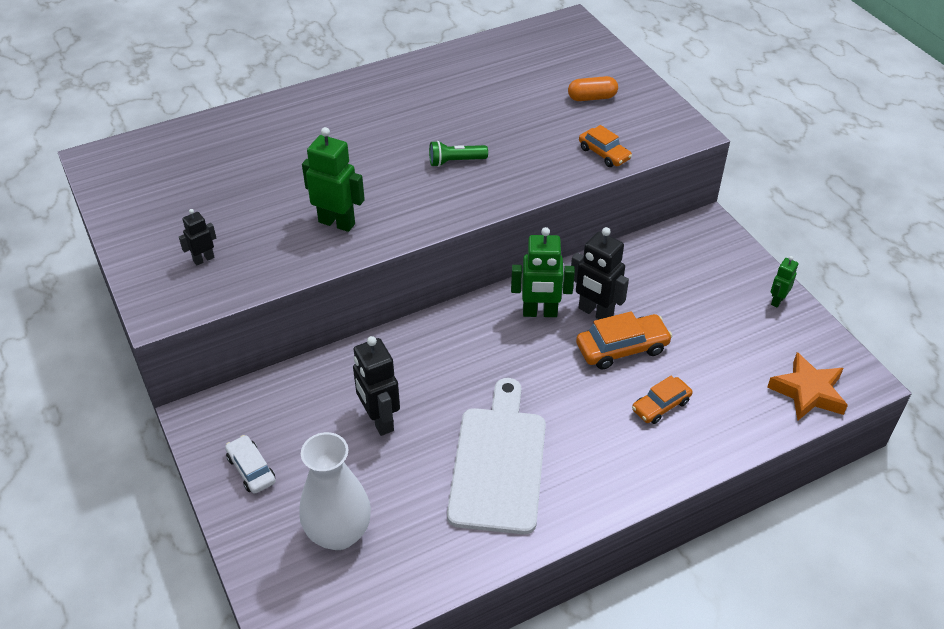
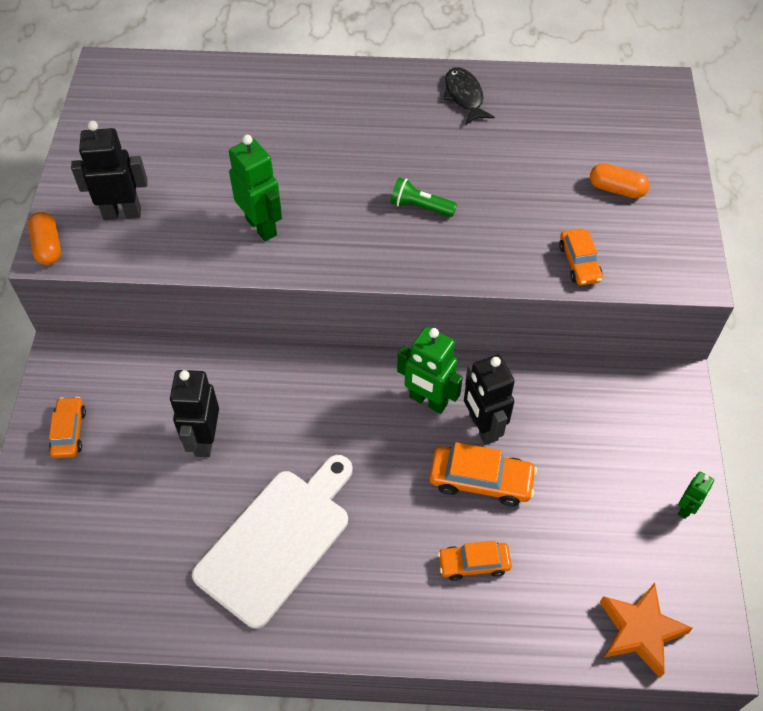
camera: 30 degrees right, 10 degrees up
(154, 310) = (48, 246): none -> orange capsule
(203, 259) = (122, 213): black robot -> black robot, size x1.82
(251, 469) = (69, 432): white car -> orange car
(339, 533) = (96, 533): white vase -> none
(428, 76) = (464, 96): none -> black fish
(777, 300) = (686, 508): green robot -> green robot turned 150 degrees clockwise

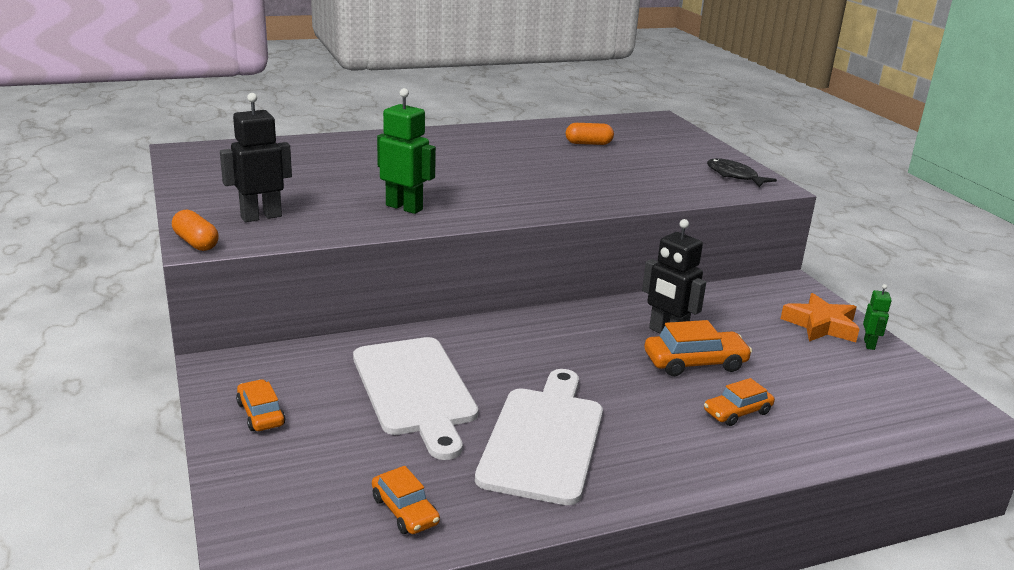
camera: 25 degrees left, 30 degrees down
(204, 440) = (415, 390): black robot -> white cutting board
(420, 207) = (534, 183): green flashlight -> none
(428, 401) = (607, 327): green robot -> none
(464, 96) = (517, 135): black fish -> black fish (734, 176)
(579, 263) = (685, 191): orange car -> orange car (405, 511)
(616, 189) = (676, 159): orange capsule -> orange capsule (588, 143)
(640, 631) = (910, 419): orange star -> orange star (821, 325)

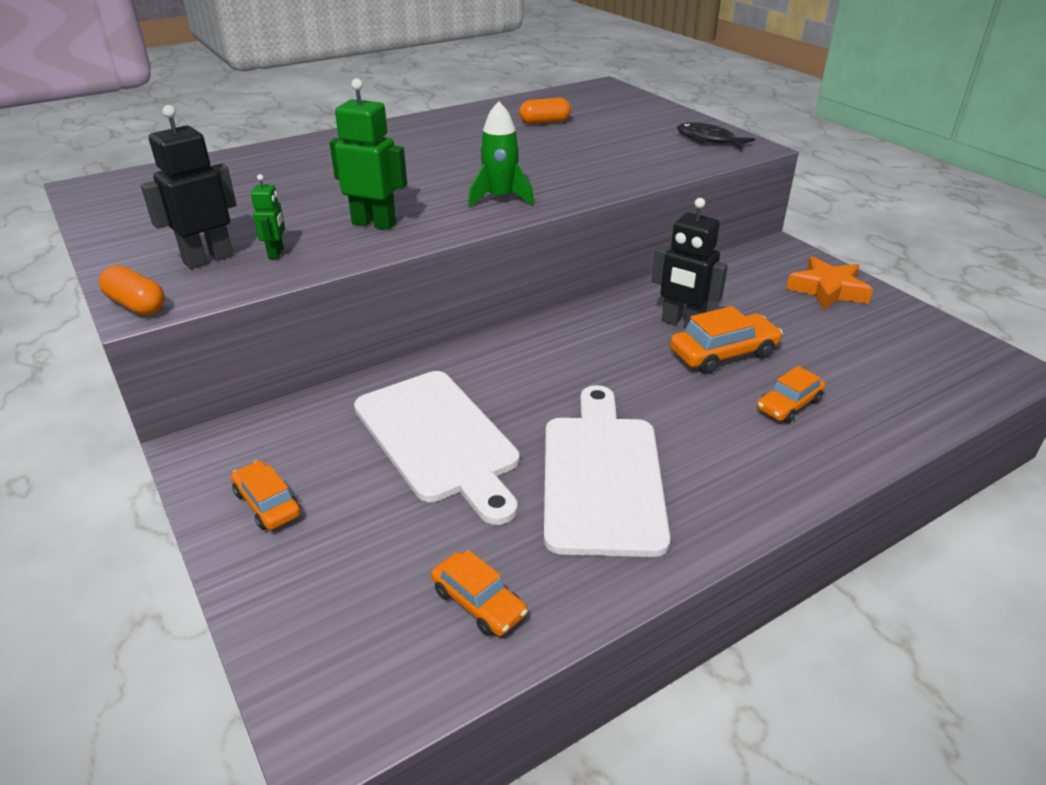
camera: 10 degrees left, 10 degrees up
(520, 201) = (500, 198): none -> green rocket
(869, 344) = (882, 304): green robot -> green robot (276, 253)

